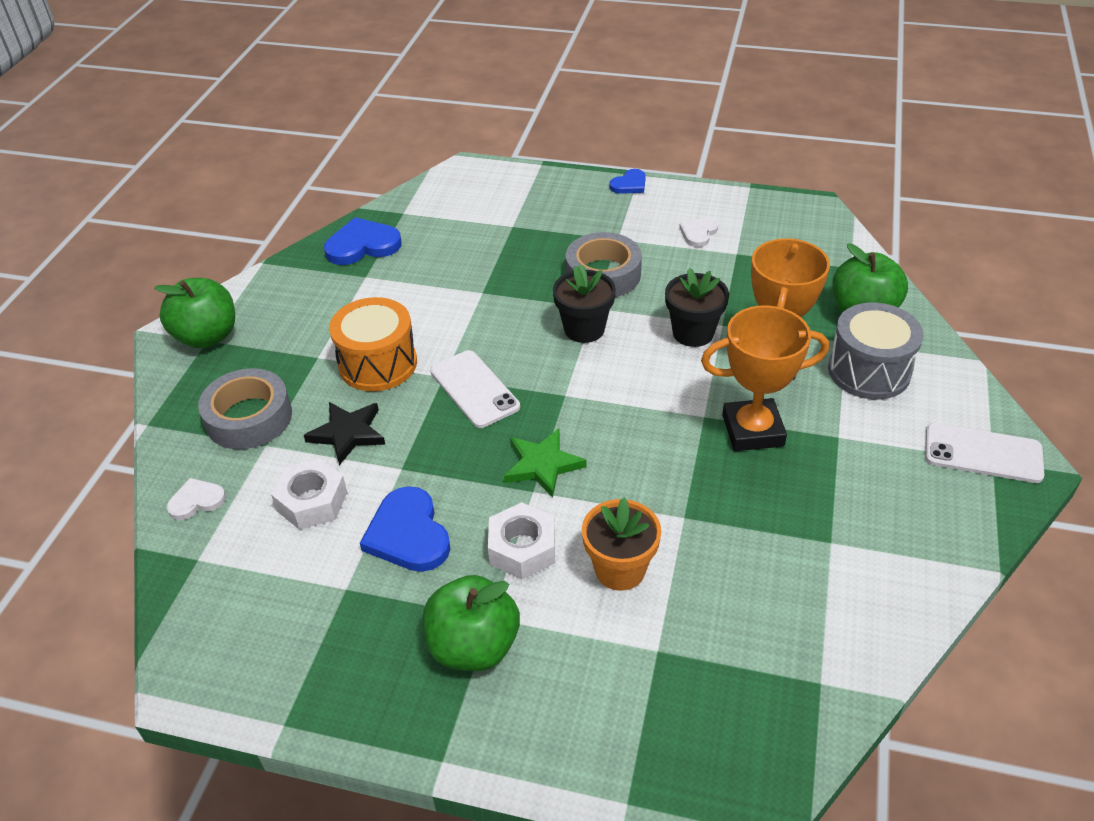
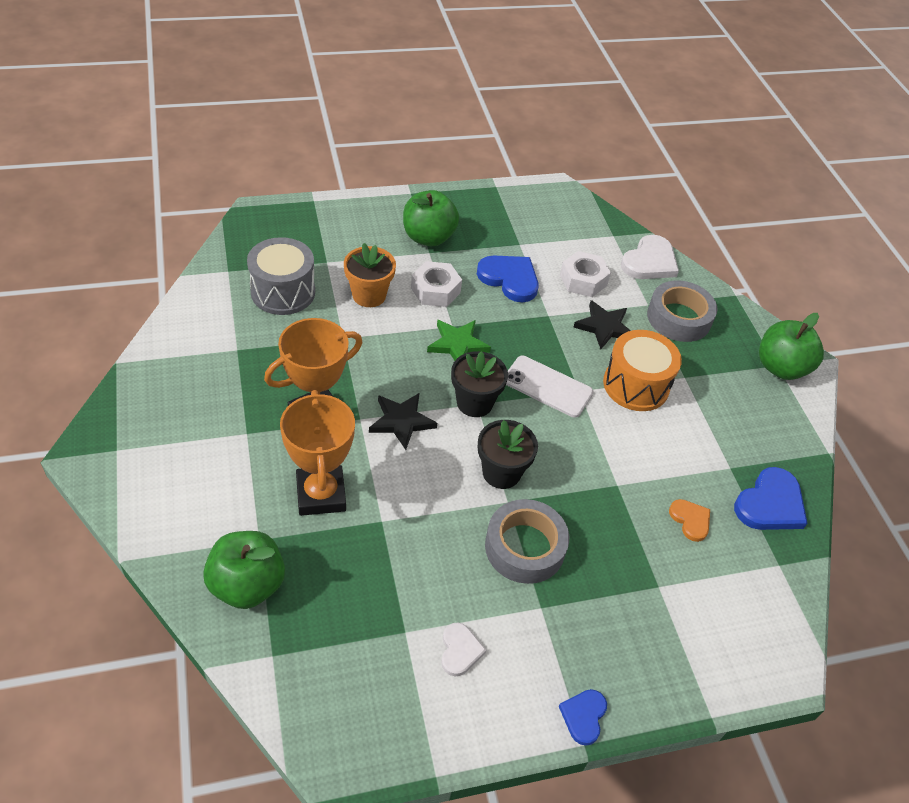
camera: 145 degrees right, 5 degrees up
(196, 501) = (649, 262): white heart -> white heart, size x1.73
(443, 253) = (690, 520): none -> orange heart
(659, 400) = (401, 421): none -> black star
(693, 333) = (404, 501): black flower pot -> black flower pot (474, 403)
(869, 371) = (231, 509): grey drum -> grey drum (283, 292)
(983, 453) = (124, 453): white phone -> none

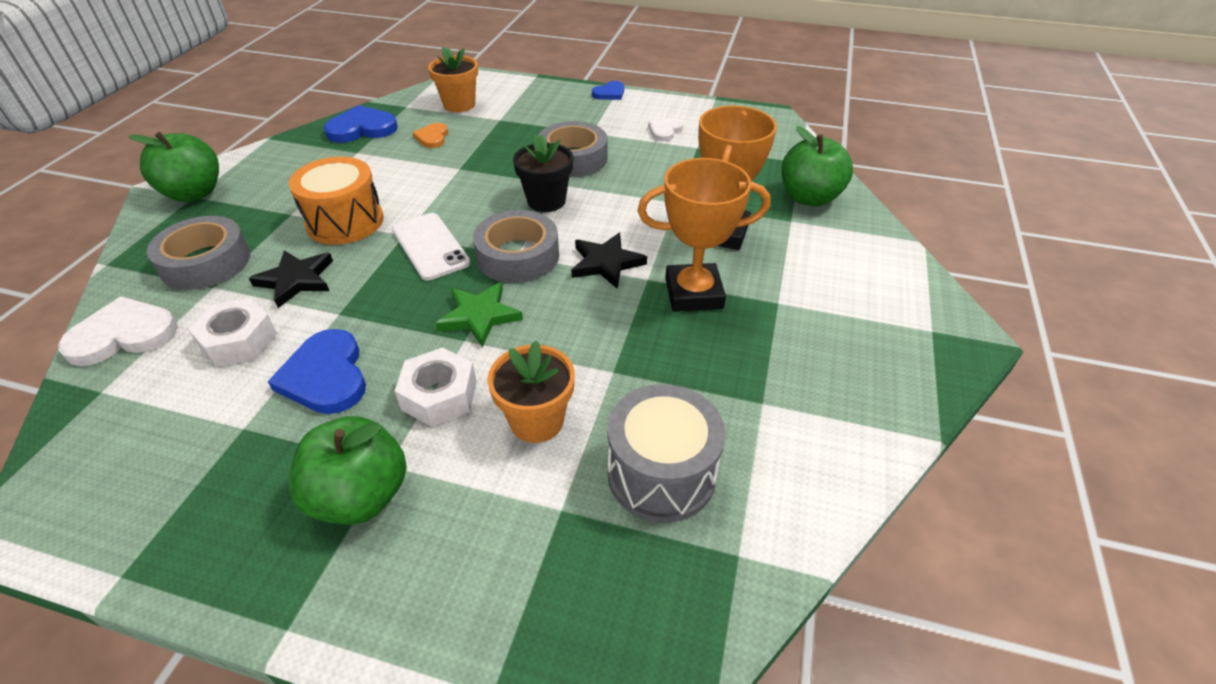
camera: 145 degrees left, 5 degrees down
(474, 403) = (518, 256): black flower pot -> grey tape
(729, 595) = (459, 105): none -> orange flower pot

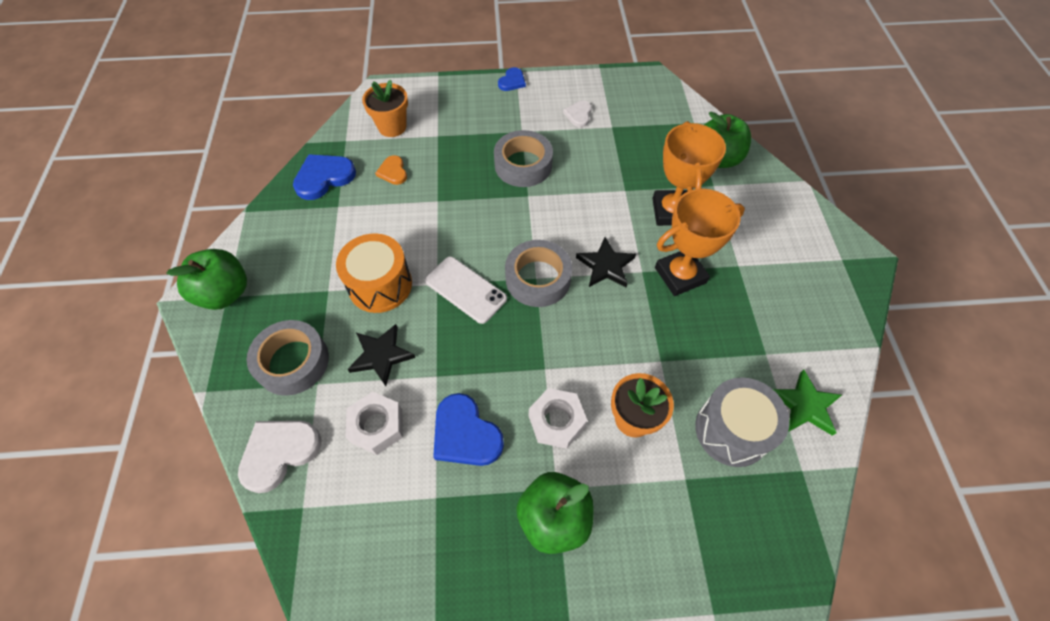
camera: 20 degrees left, 15 degrees up
(479, 316) = (543, 344): green star -> green star (805, 405)
(546, 201) = (528, 216): black flower pot -> none

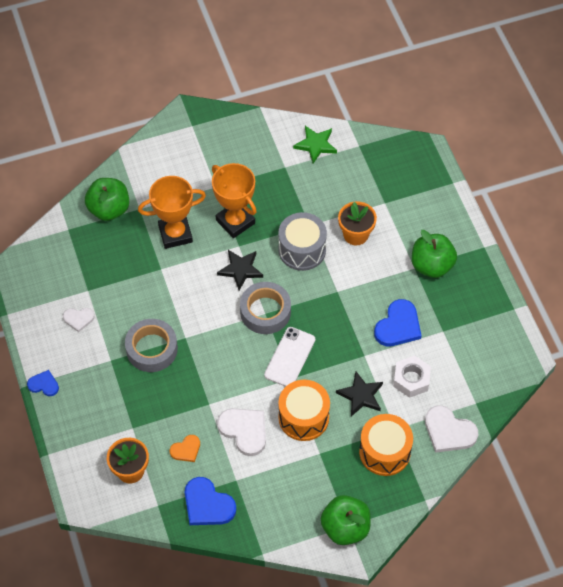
camera: 105 degrees left, 0 degrees up
(292, 362) = (384, 452): grey tape -> orange drum
(390, 225) = (244, 431): none -> white heart
(556, 421) = (372, 276): white nut -> none
(731, 430) = (345, 182): grey drum -> grey drum (302, 250)

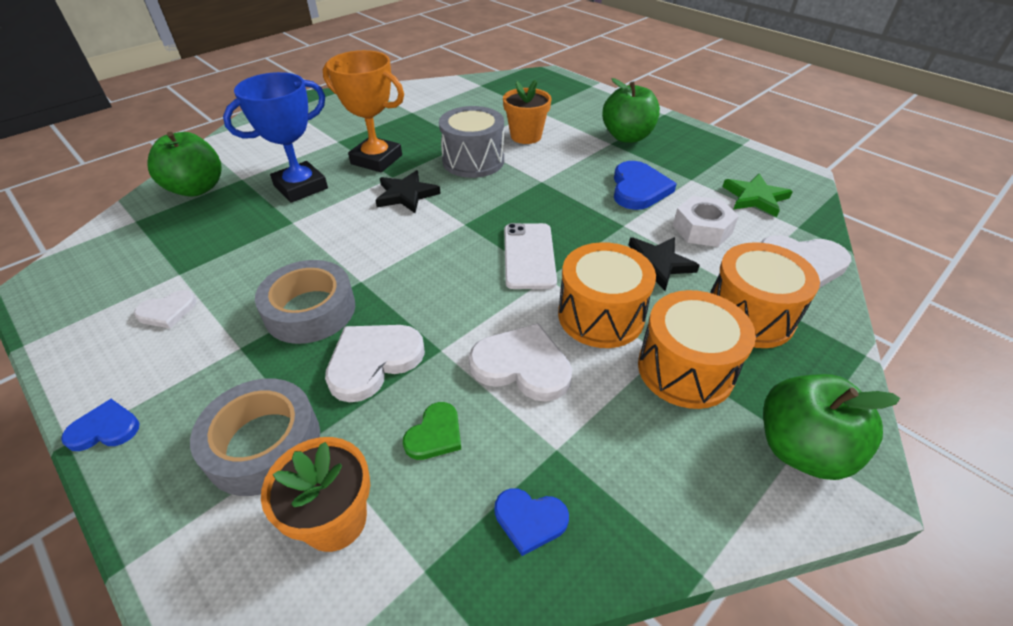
camera: 25 degrees left, 15 degrees down
(173, 397) = (373, 361): none -> white heart
(175, 234) = (301, 187): orange trophy -> blue trophy
(186, 450) = (435, 434): orange heart -> green heart
(207, 504) = (530, 520): blue heart -> blue heart, size x0.58
(265, 311) = (464, 222): grey tape -> grey tape (263, 444)
(315, 145) = (435, 93): green star -> green star (755, 198)
(324, 467) = (685, 369): none -> orange drum

